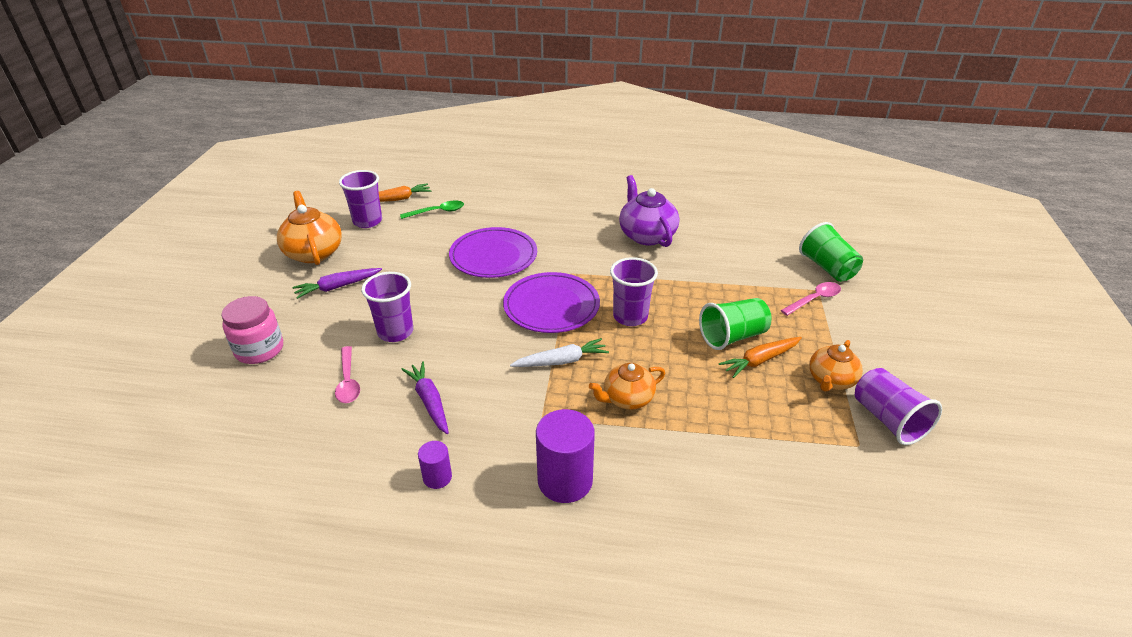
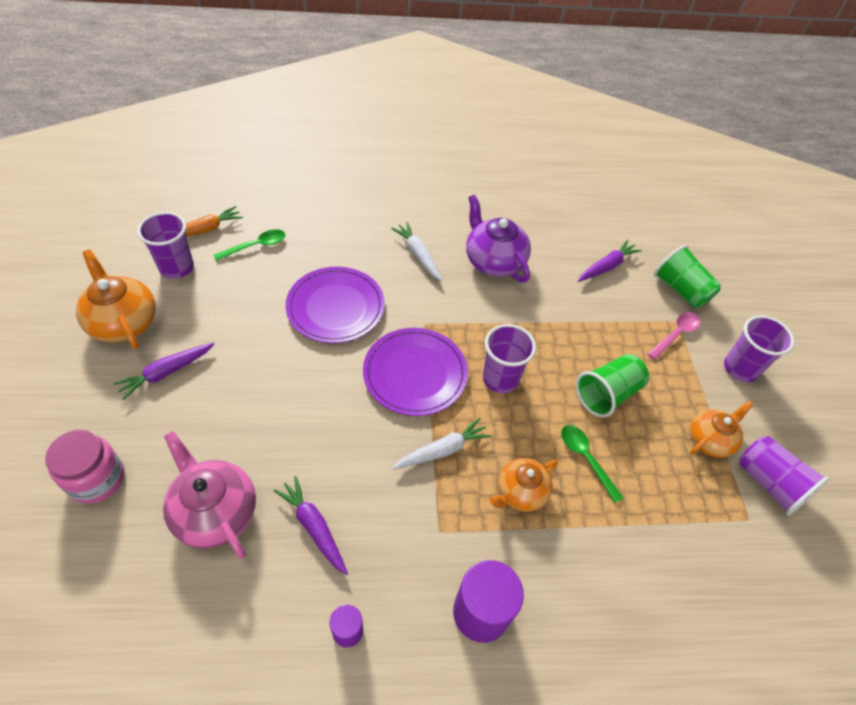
camera: 15 degrees left, 15 degrees up
(348, 381) = (215, 511): pink spoon -> pink teapot
(395, 332) = (251, 432): purple cup -> purple cup (740, 368)
(577, 226) = (418, 255): none -> white carrot
(698, 381) = (585, 458): none -> green spoon
(756, 246) = (607, 266): none -> purple carrot
(760, 360) = (639, 423): orange carrot -> none
(831, 380) = (709, 440): orange teapot -> orange teapot turned 150 degrees counterclockwise

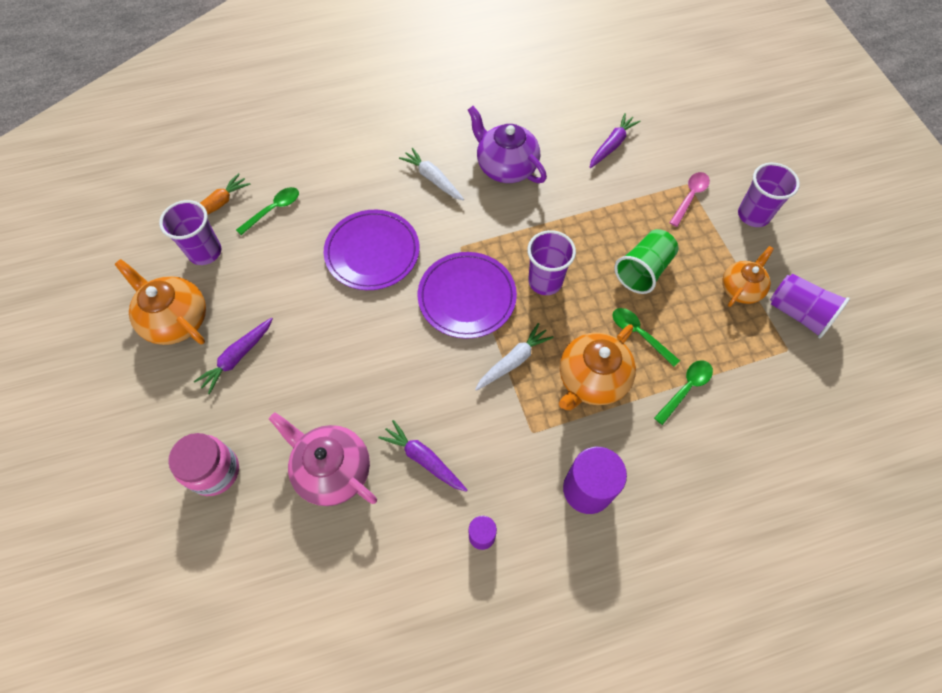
camera: 10 degrees left, 10 degrees up
(520, 492) = (591, 380): orange teapot -> orange teapot, size x1.52
(622, 530) = (686, 388): none -> green spoon
(680, 290) = (684, 152): green cup -> none

